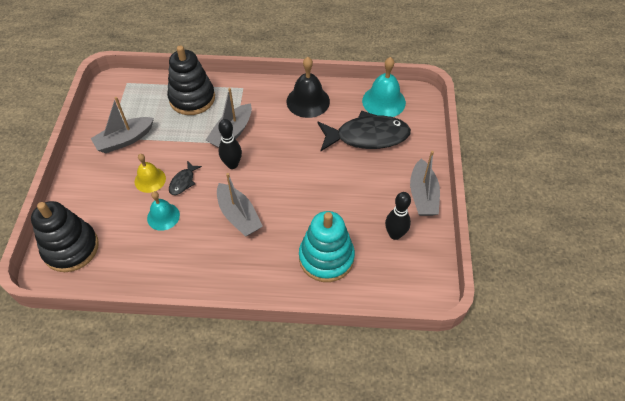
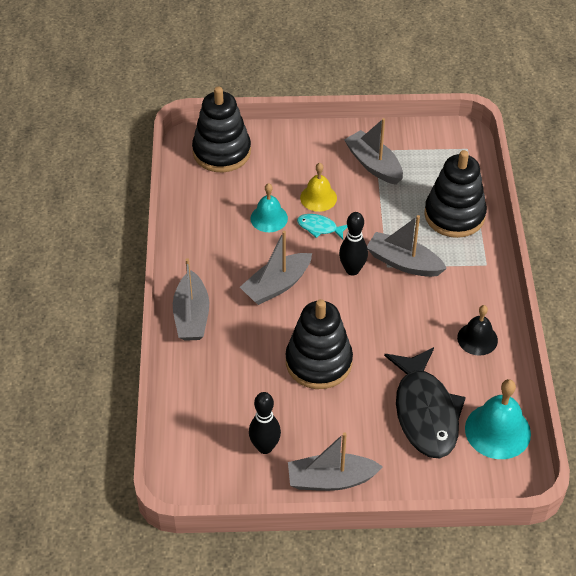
camera: 85 degrees right, 5 degrees down
(183, 182) = (319, 228): black fish -> turquoise fish
(260, 280) = (192, 316): none -> grey boat
(308, 101) = (477, 339): black bell -> black bell, size x0.65
(319, 194) = (318, 362): none -> black stacking toy
(326, 258) = (225, 376): turquoise stacking toy -> none

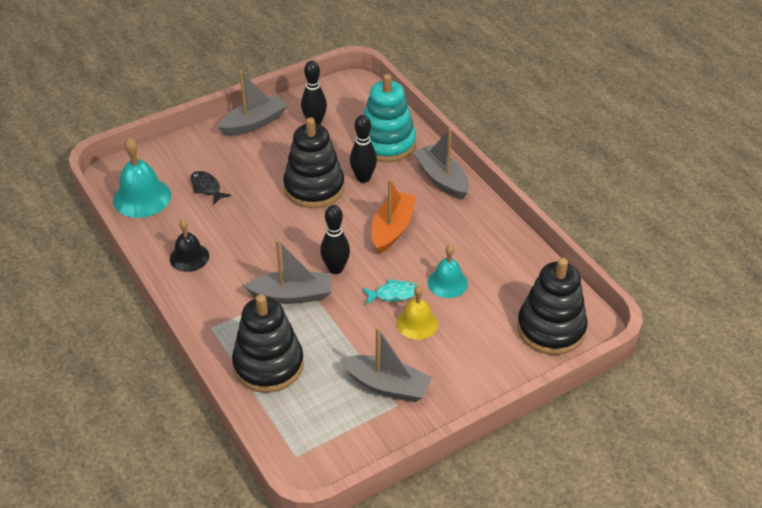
camera: 150 degrees right, 5 degrees down
(210, 382) = (386, 143): none -> turquoise stacking toy
(264, 351) = (363, 178): none -> black bowling pin
(277, 285) = (392, 229): grey boat -> orange boat
(425, 412) = (207, 188): black fish -> black fish, size x0.44

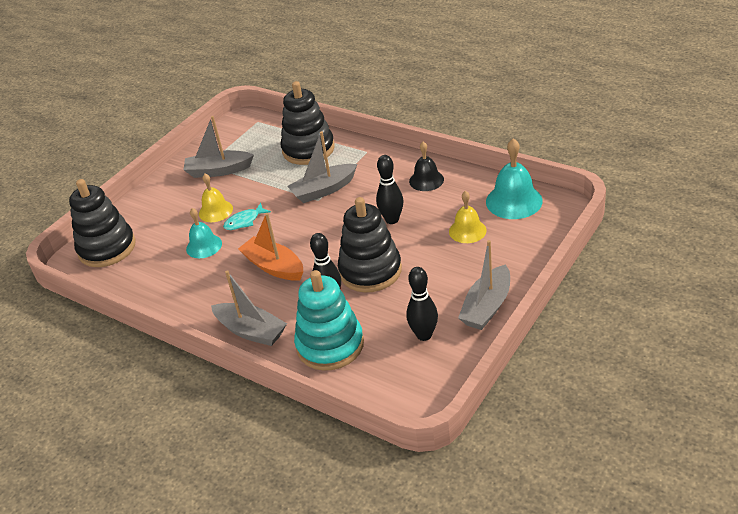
camera: 160 degrees right, 5 degrees down
(207, 188) = (467, 231): black fish -> yellow bell
(336, 269) = (302, 219): black bowling pin -> black bowling pin (392, 220)
(392, 229) = (274, 267): orange boat -> orange boat turned 135 degrees clockwise

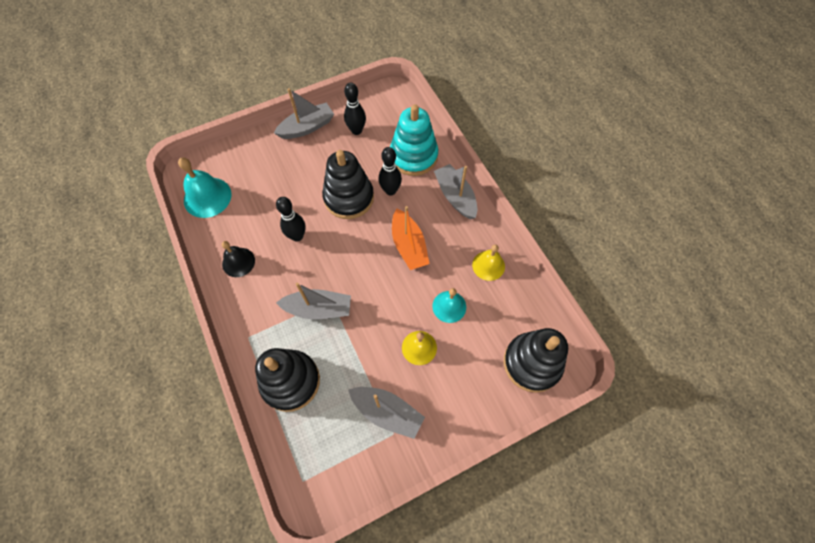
camera: 155 degrees left, 25 degrees up
(244, 221) = (403, 315): turquoise fish -> none
(467, 231) = (261, 191): yellow bell -> yellow bell (488, 265)

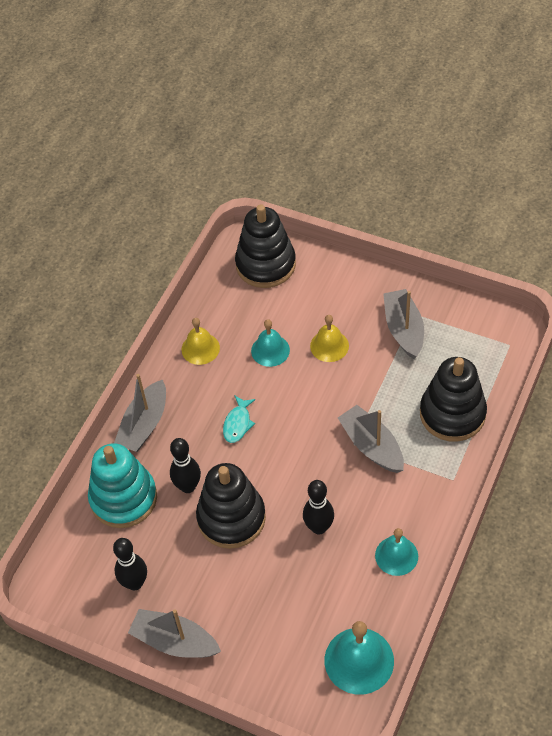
camera: 125 degrees left, 10 degrees down
(238, 262) = (396, 555): black bell -> turquoise bell
(409, 245) = (238, 424): orange boat -> turquoise fish

